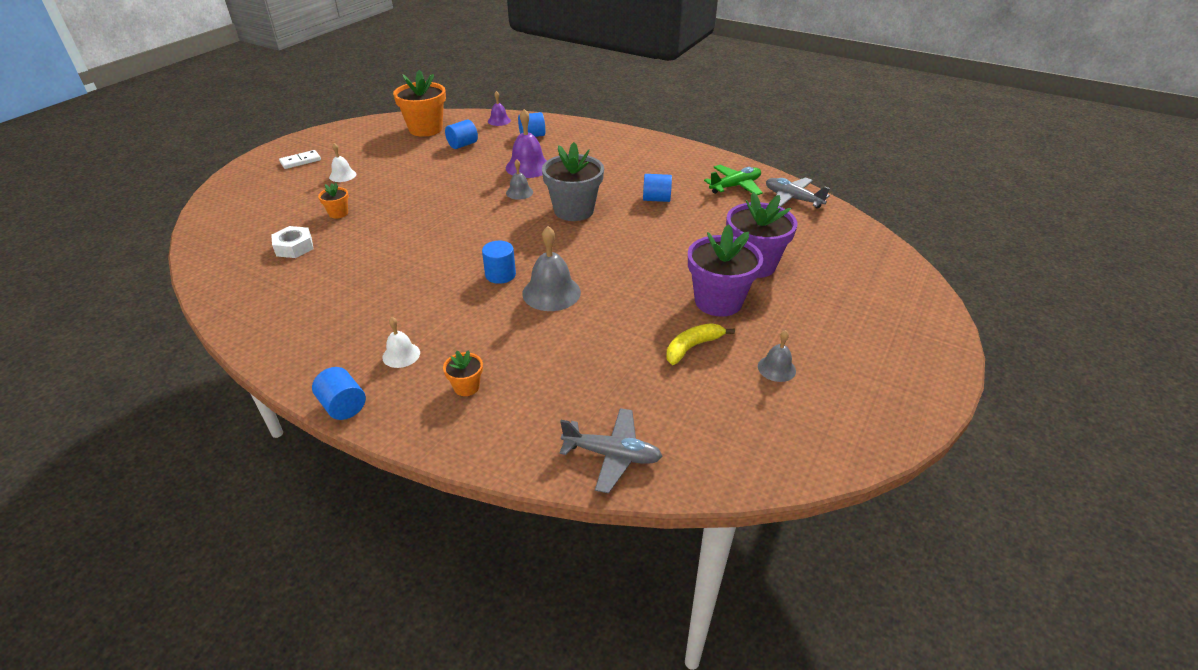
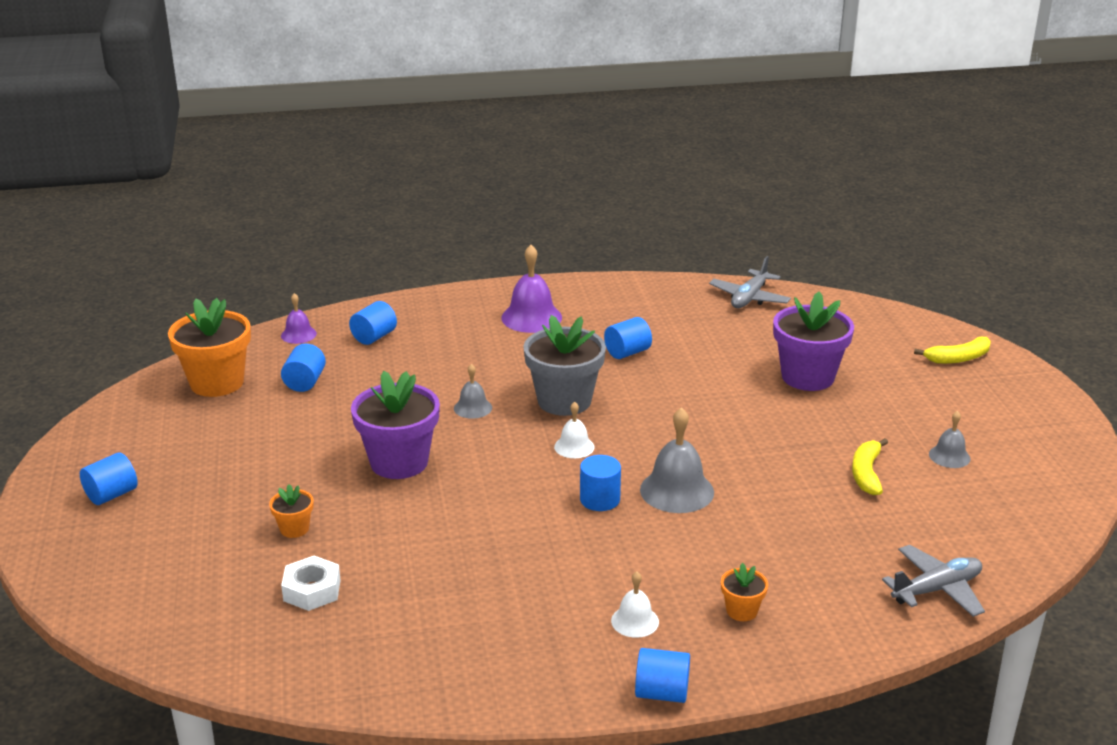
camera: 40 degrees left, 10 degrees down
(300, 161) = (111, 495): white domino -> blue cylinder
(342, 175) = (211, 485): white bell -> white bell (574, 447)
(528, 167) = (433, 375): purple bell -> purple bell (531, 317)
(718, 301) = (828, 424): purple flower pot -> purple flower pot (399, 462)
(735, 186) = (680, 307): green plane -> none
(792, 199) = (749, 298): grey plane -> grey plane turned 60 degrees counterclockwise
(897, 304) = (958, 358): none -> yellow banana

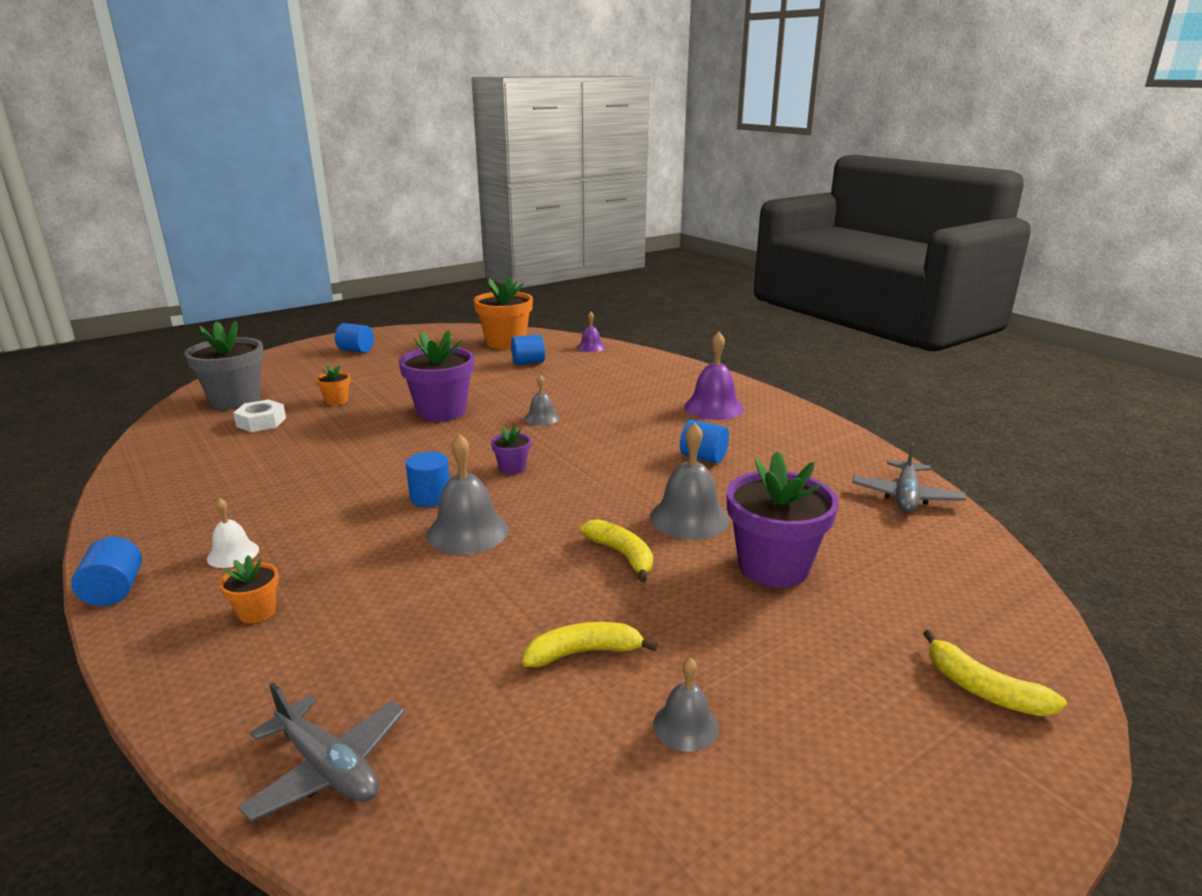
camera: 65 degrees right, 5 degrees down
(374, 337) = (613, 366): blue cylinder -> none
(564, 401) = (586, 448): grey flower pot -> grey flower pot (235, 400)
(574, 447) = (512, 468): white bell -> purple flower pot
(722, 388) = (689, 518): none -> grey bell
(749, 298) = (905, 496): grey plane -> grey plane turned 75 degrees counterclockwise
(757, 430) = (622, 555): none -> yellow banana

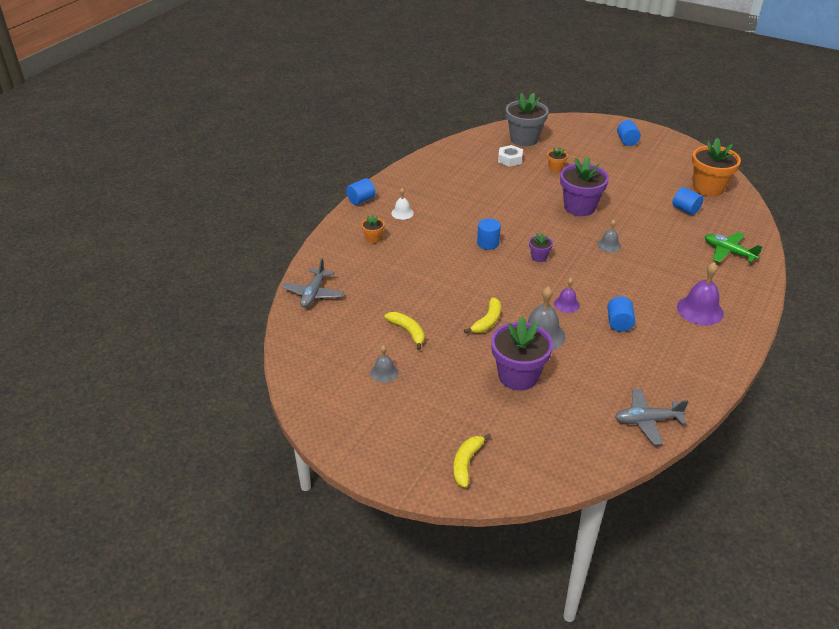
camera: 65 degrees right, 15 degrees up
(467, 531) = (468, 266): grey bell -> none
(591, 347) = (746, 225): purple bell -> purple bell (566, 304)
(626, 367) = (728, 252): none -> green plane

